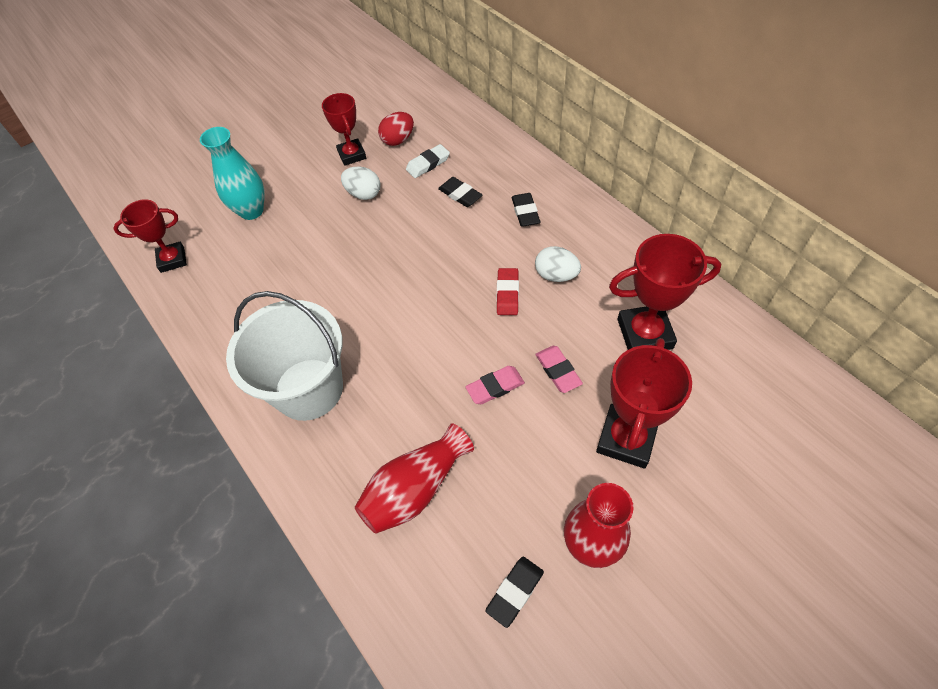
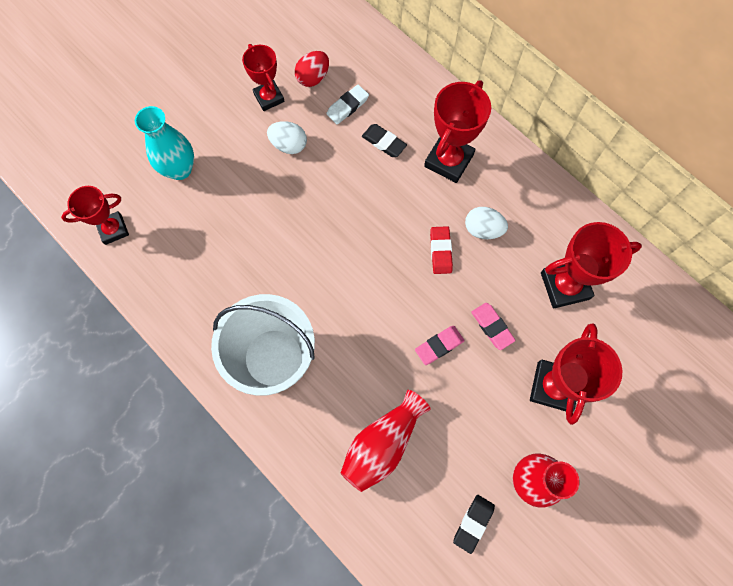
camera: 10 degrees left, 15 degrees up
(525, 212) = (448, 160): black eraser -> red trophy

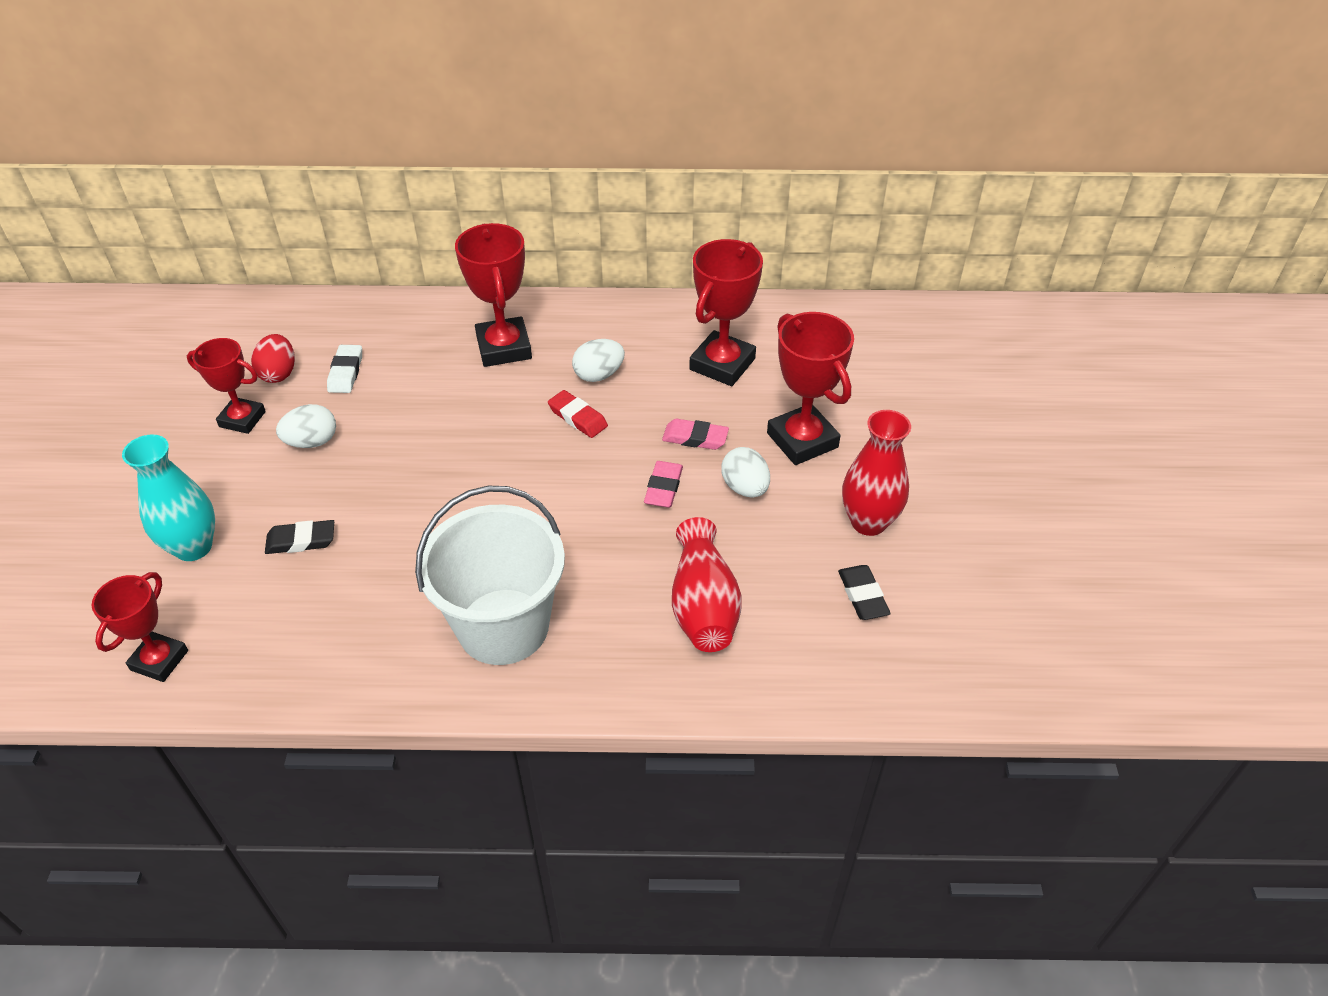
camera: 45 degrees left, 25 degrees down
(384, 142) = (419, 375): black eraser -> black eraser (301, 540)
(484, 389) = (745, 488): none -> white egg

